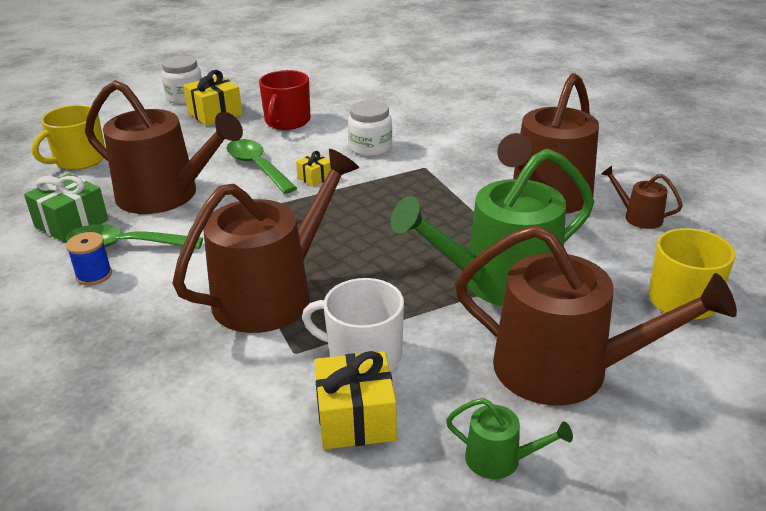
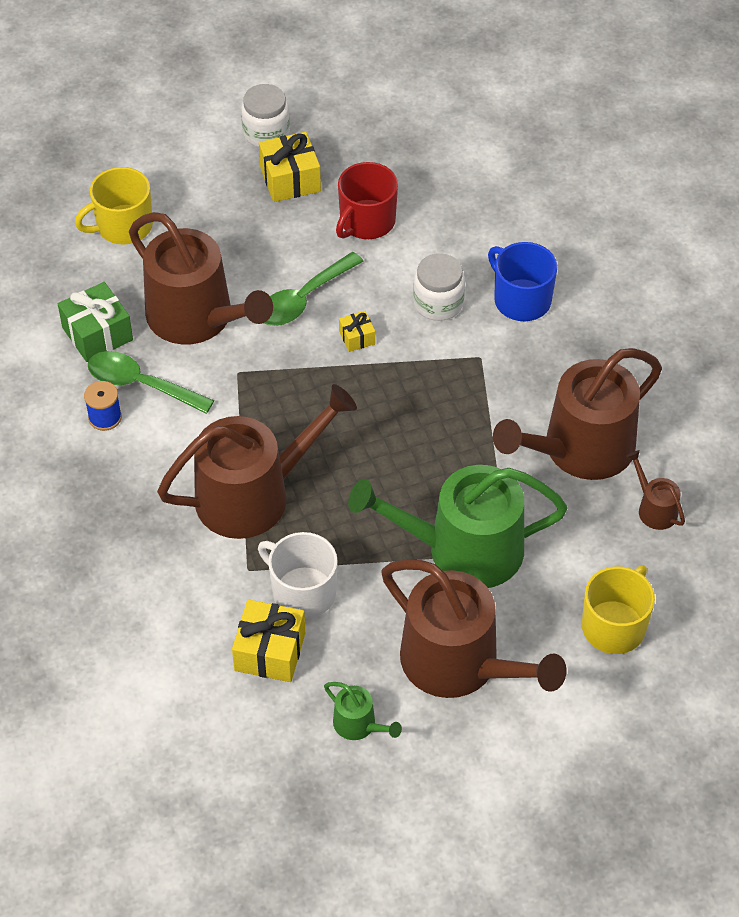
camera: 20 degrees right, 20 degrees up
(257, 167) = (304, 299): green spoon -> green spoon turned 120 degrees counterclockwise
(433, 134) = (521, 300): none -> blue mug

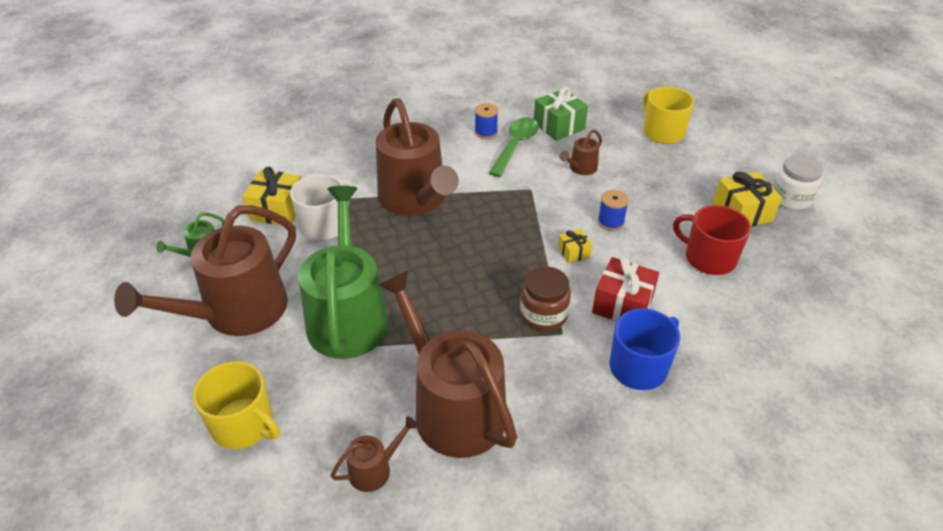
camera: 90 degrees right, 10 degrees down
(197, 318) = (581, 168): brown watering can -> brown watering can, size x0.43
(304, 299) = (610, 222): green spoon -> blue spool
(438, 303) = (622, 305): white jar -> red gift
(454, 371) = (543, 314): none -> brown jar

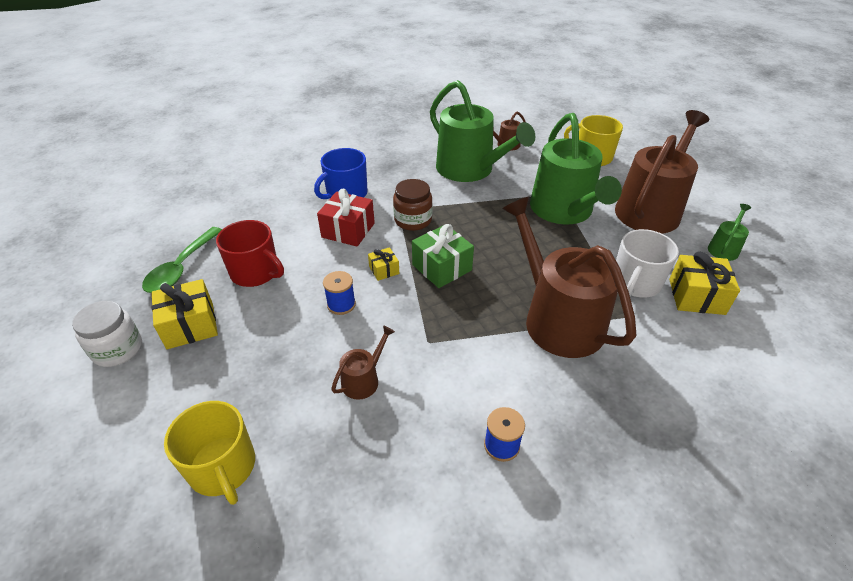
camera: 175 degrees right, 0 degrees up
(453, 407) = (470, 169): brown watering can -> green watering can
(515, 146) = (453, 417): green spoon -> green spoon (181, 268)
(559, 126) = (388, 470): green gift -> green gift (442, 267)

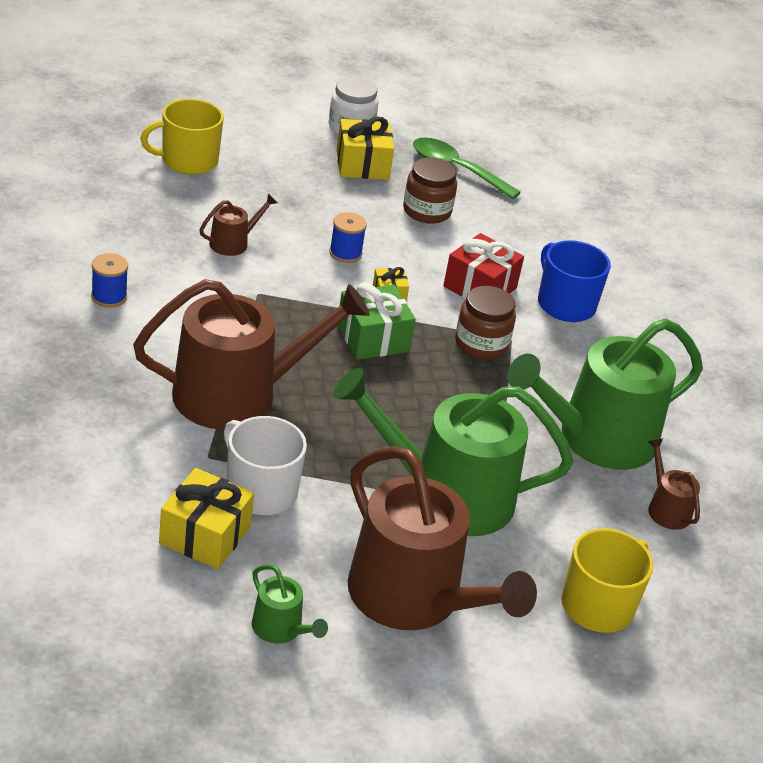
camera: 100 degrees right, 5 degrees down
(256, 272) = (427, 211): red mug -> brown jar
(363, 380) = (233, 243): brown watering can -> brown watering can turned 90 degrees counterclockwise

